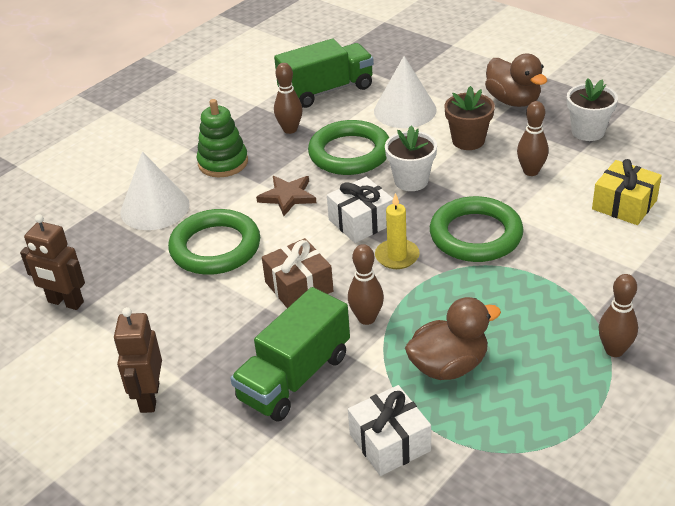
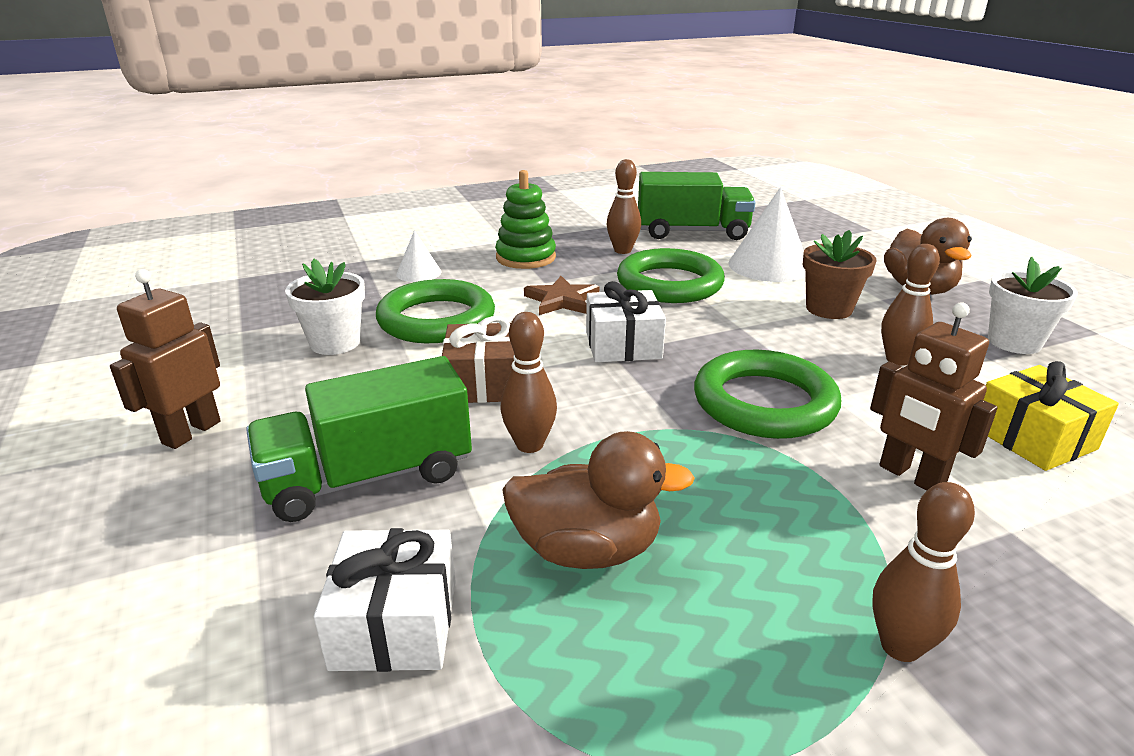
camera: 25 degrees right, 10 degrees down
(65, 302) = (240, 319): brown robot -> brown robot (911, 476)
(154, 208) = (419, 273): white cone -> white cone, size x0.55
(397, 256) = (635, 392): yellow candle -> none
(411, 181) = (722, 325): white flower pot -> white flower pot (335, 343)

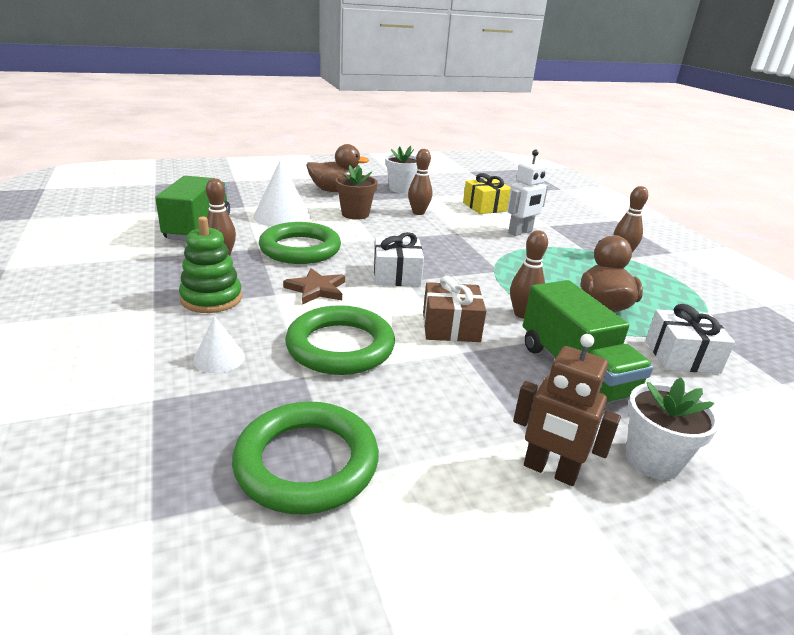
camera: 90 degrees left, 0 degrees up
(335, 343) = (380, 402): white flower pot -> white flower pot (652, 460)
(764, 403) = (465, 248): green ring -> green ring (307, 463)
(911, 476) = (520, 232): brown robot -> white robot

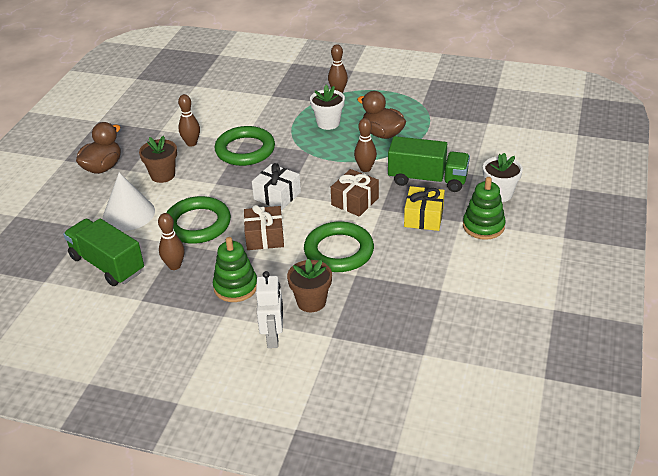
camera: 50 degrees left, 10 degrees up
(219, 358) = (311, 302): white cone -> brown flower pot
(307, 463) = (423, 296): green ring -> green ring (245, 150)
(316, 289) = (264, 237): brown star -> brown gift
(401, 189) = (136, 131): white flower pot -> white flower pot (328, 123)
(485, 207) = (213, 107): yellow gift -> yellow gift (423, 217)
(520, 232) = (269, 113): white robot -> white robot (273, 337)
(550, 471) = (483, 226): brown robot -> green stacking toy
(681, 356) = (446, 138): white gift -> none

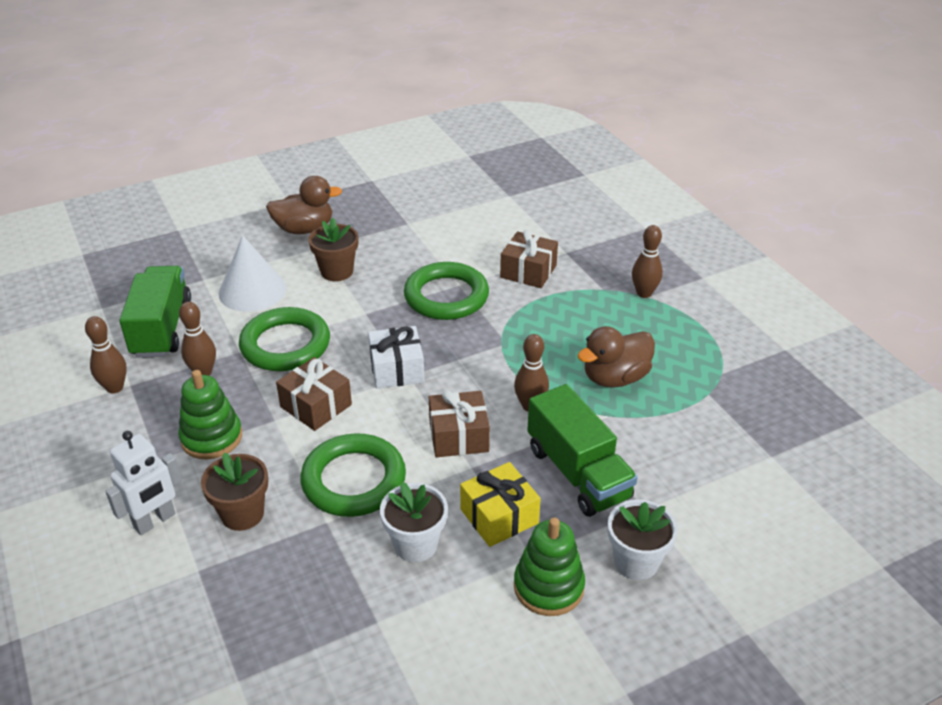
camera: 45 degrees right, 0 degrees up
(191, 143) = (411, 255): brown bowling pin -> brown bowling pin (115, 387)
(267, 114) = (528, 271): none -> brown gift
(328, 123) = (575, 323): white flower pot -> white flower pot (415, 544)
(382, 134) = (615, 378): brown duck -> brown duck turned 120 degrees counterclockwise

